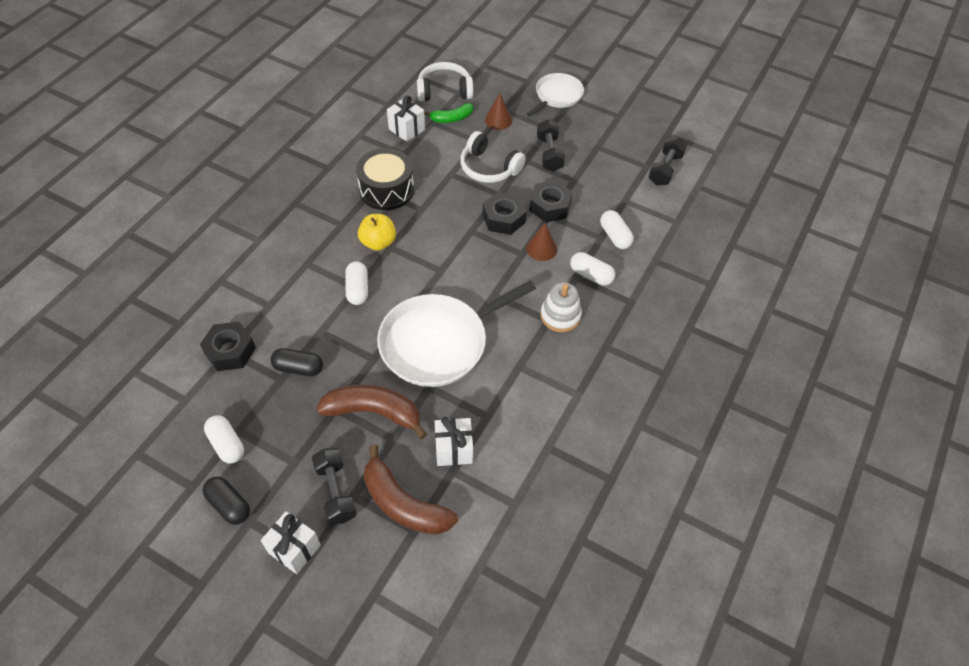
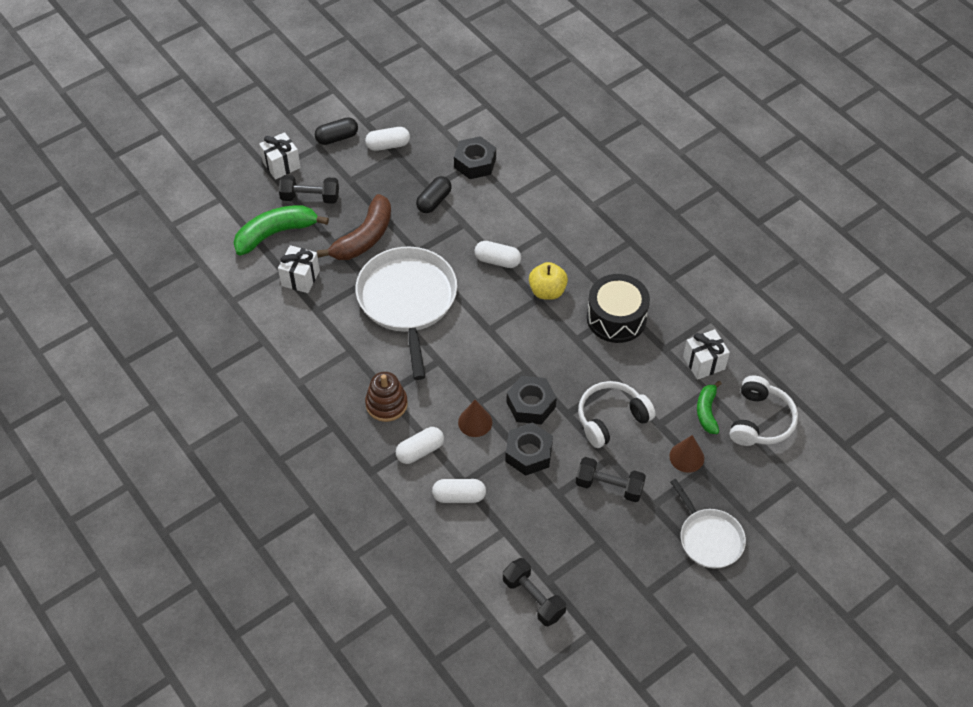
camera: 115 degrees right, 0 degrees up
(403, 504) = (275, 233): brown banana -> green banana
(560, 316) = (386, 404): white stacking toy -> brown stacking toy

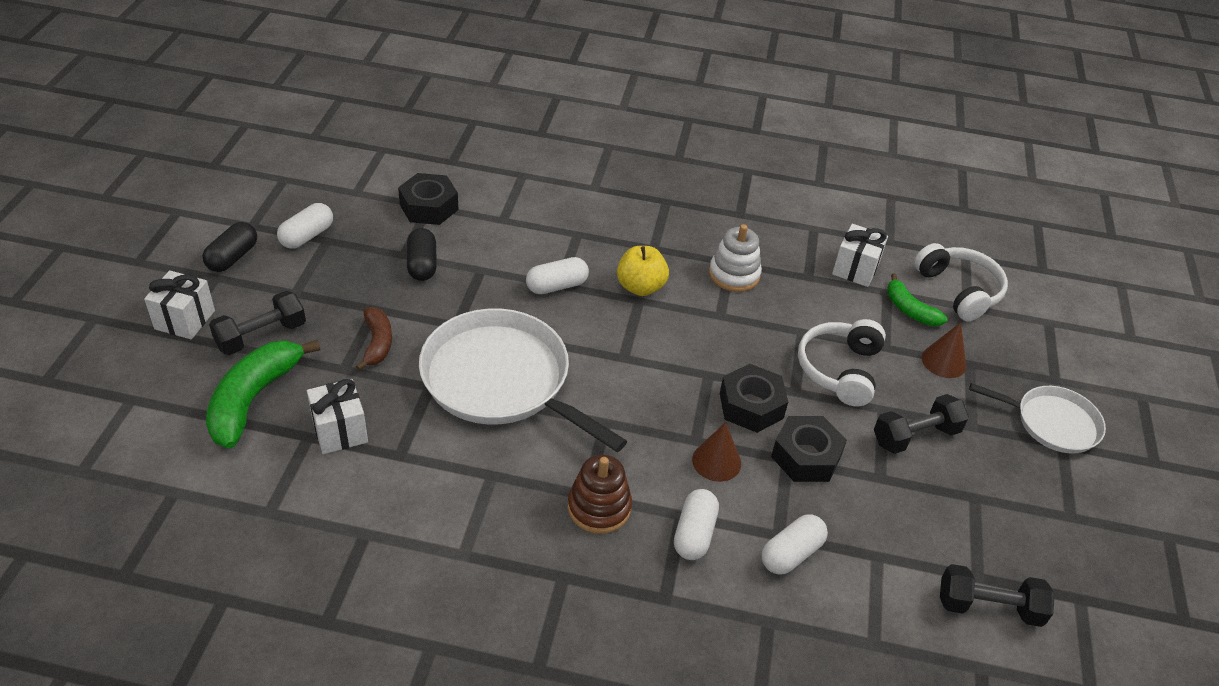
camera: 45 degrees left, 10 degrees down
(364, 238) = (377, 343): brown banana -> brown banana, size x0.58
(616, 318) = (734, 274): black drum -> white stacking toy

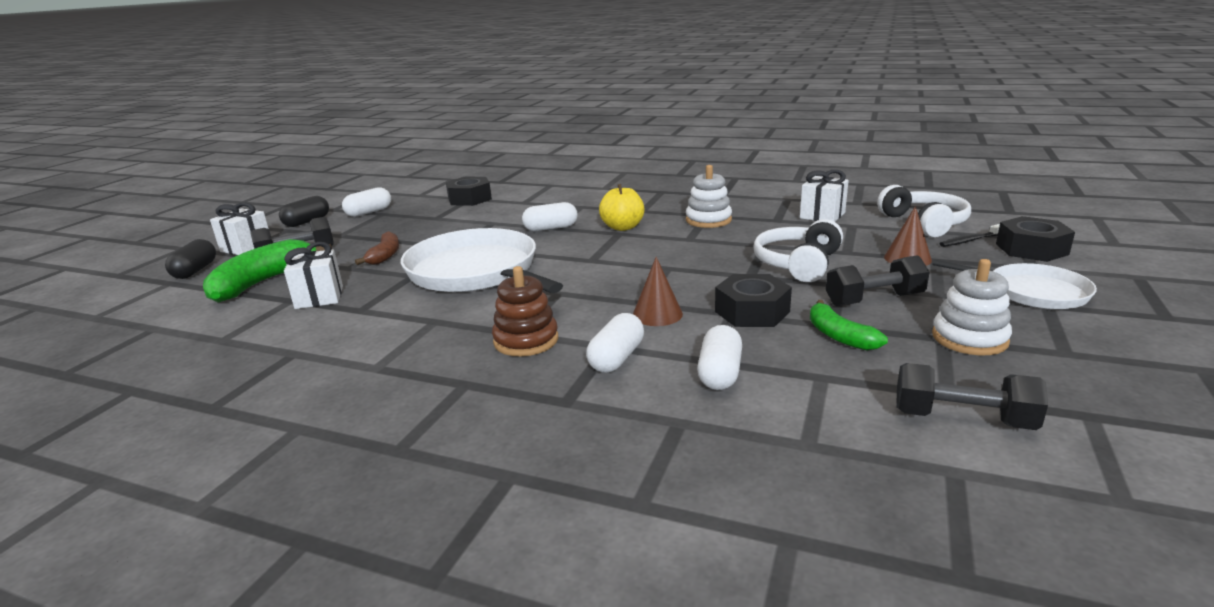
camera: 15 degrees right, 20 degrees down
(422, 264) = (447, 221): black capsule -> black capsule (195, 271)
(751, 406) = (703, 283): black nut -> black nut (1031, 249)
(791, 554) = (720, 373): white capsule -> white capsule turned 45 degrees counterclockwise
(909, 310) = (873, 233): green banana -> green banana (839, 336)
(997, 497) = (969, 338): none -> white stacking toy
(1002, 328) = (970, 240): none -> black toothbrush

